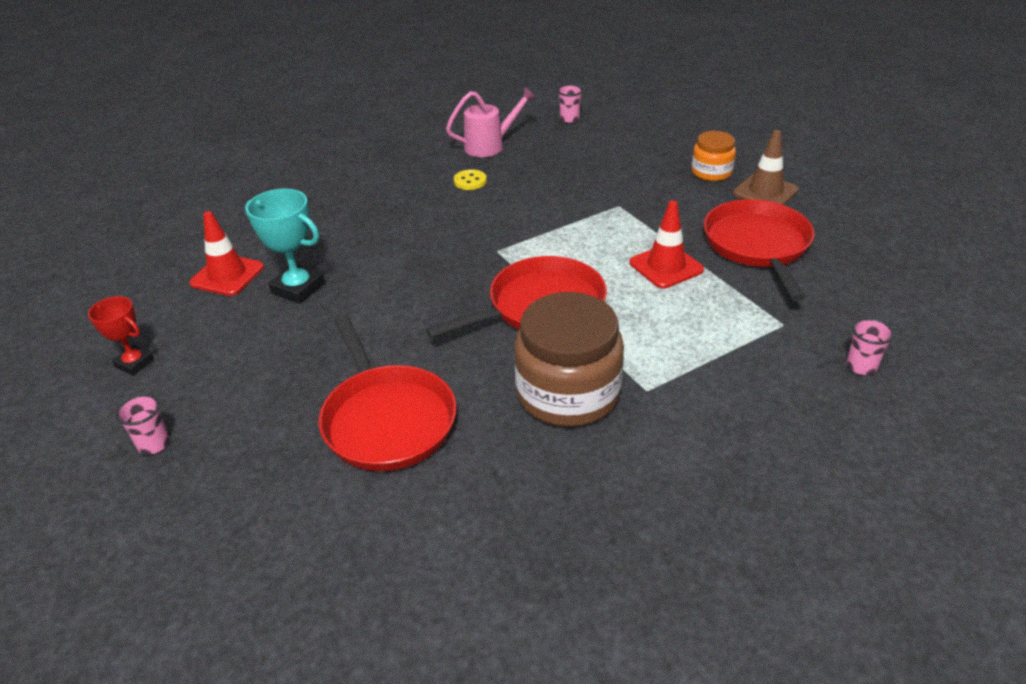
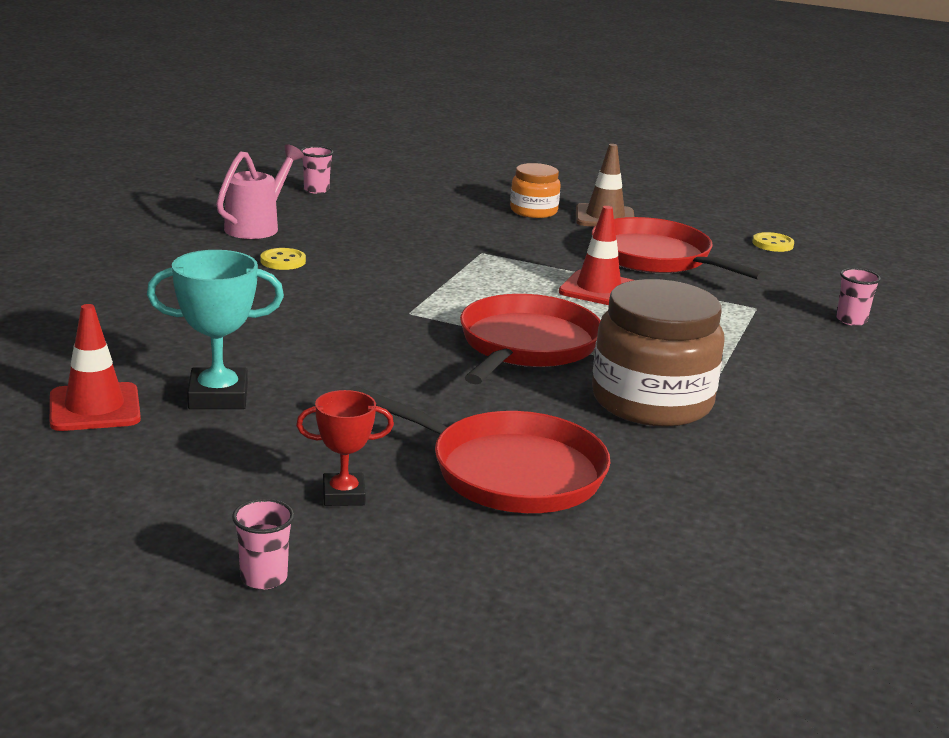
camera: 40 degrees left, 15 degrees down
(134, 363) = (102, 520): red trophy -> red trophy (343, 495)
(892, 257) = (772, 244): none -> yellow button

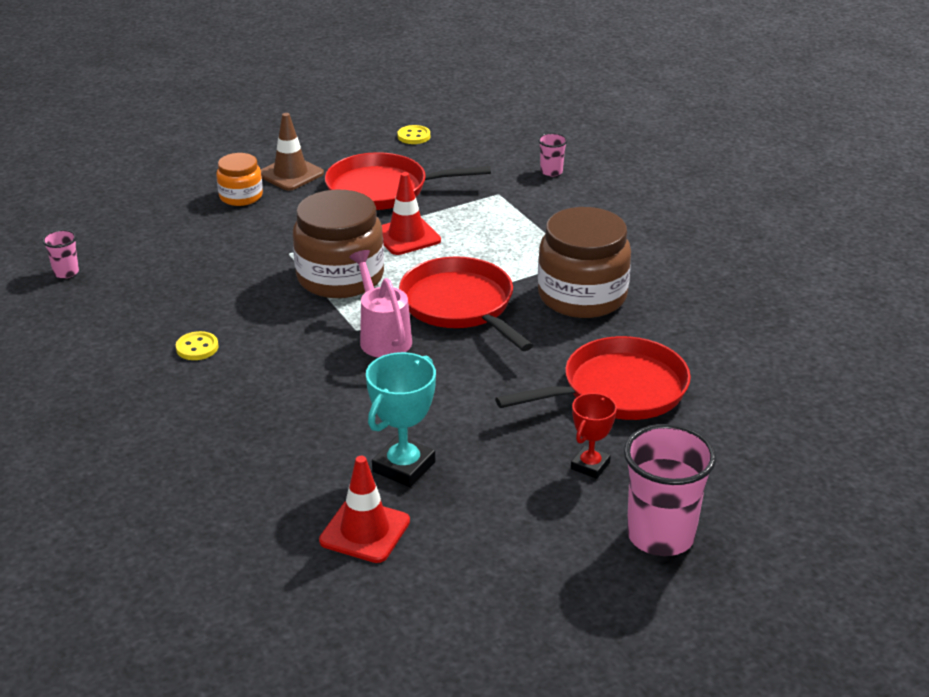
camera: 50 degrees left, 10 degrees up
(257, 227) = (109, 333): pink watering can -> pink watering can (382, 337)
(264, 578) = (660, 535): pink cup -> pink cup, size x2.10
(480, 282) = (340, 277): none -> brown jar

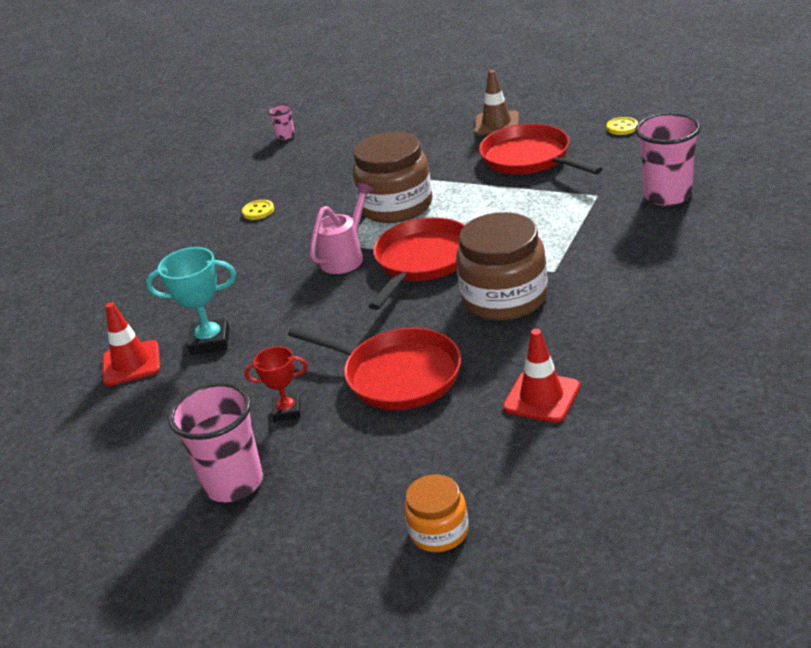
camera: 60 degrees right, 0 degrees up
(241, 196) = (443, 127): orange jar -> orange jar (439, 531)
(406, 236) = (481, 198): red traffic cone -> red traffic cone (541, 397)
(551, 172) = (667, 195): pink cup -> pink cup, size x2.10

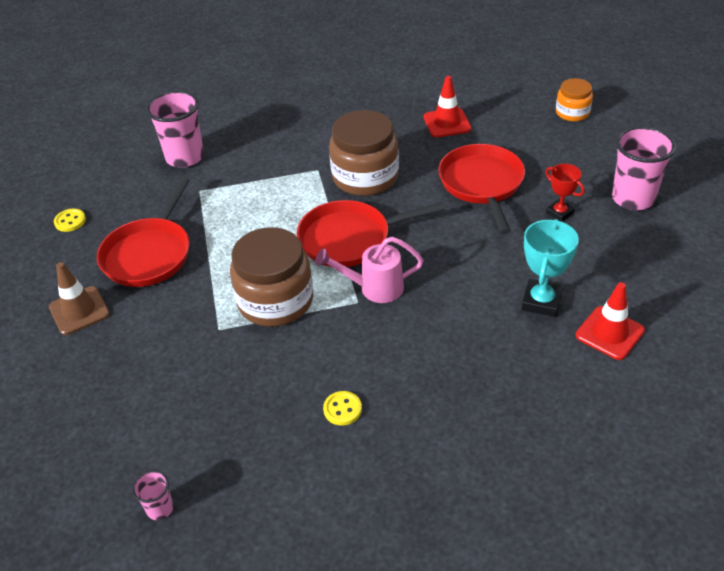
camera: 130 degrees left, 10 degrees up
(210, 341) = (541, 301): turquoise trophy -> turquoise trophy turned 60 degrees clockwise

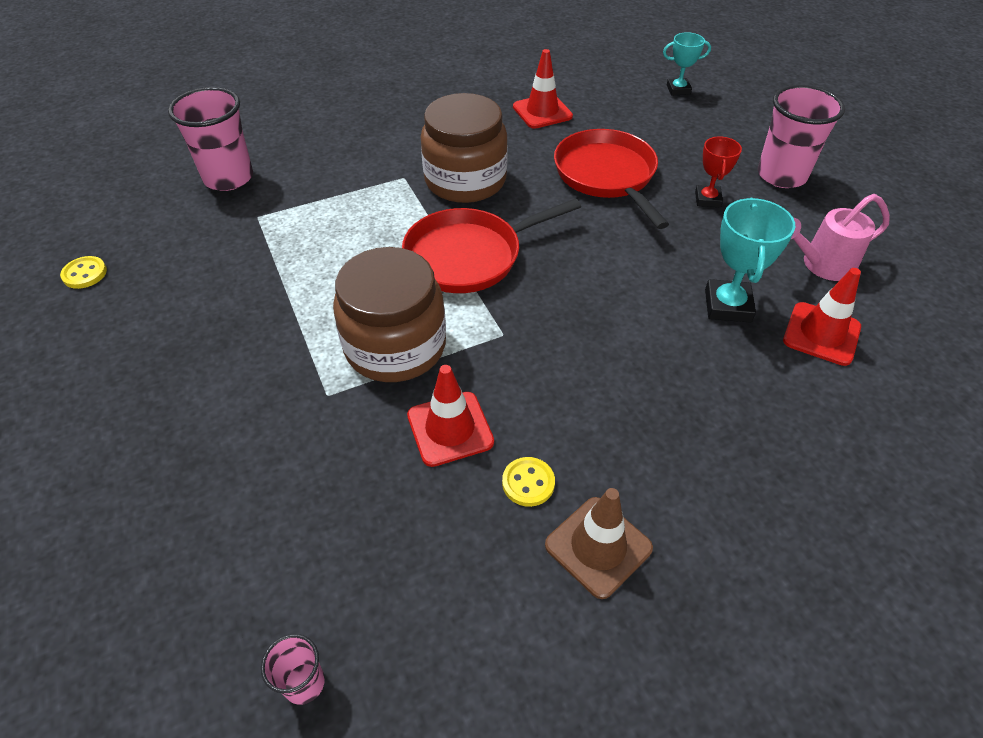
camera: 15 degrees left, 5 degrees up
(79, 311) = (119, 395): brown traffic cone -> brown traffic cone (598, 546)
(149, 254) = (206, 305): red pan -> none
(298, 364) = (450, 429): none -> red traffic cone
(374, 288) = (519, 314): pink watering can -> pink watering can (821, 265)
(559, 213) = (707, 199): red trophy -> red trophy turned 60 degrees clockwise
(572, 112) = (678, 90): orange jar -> turquoise trophy

